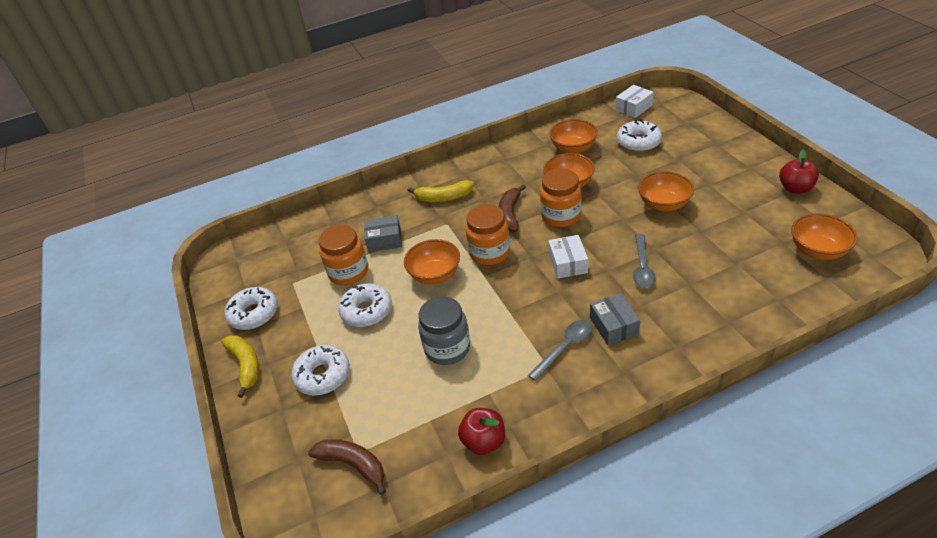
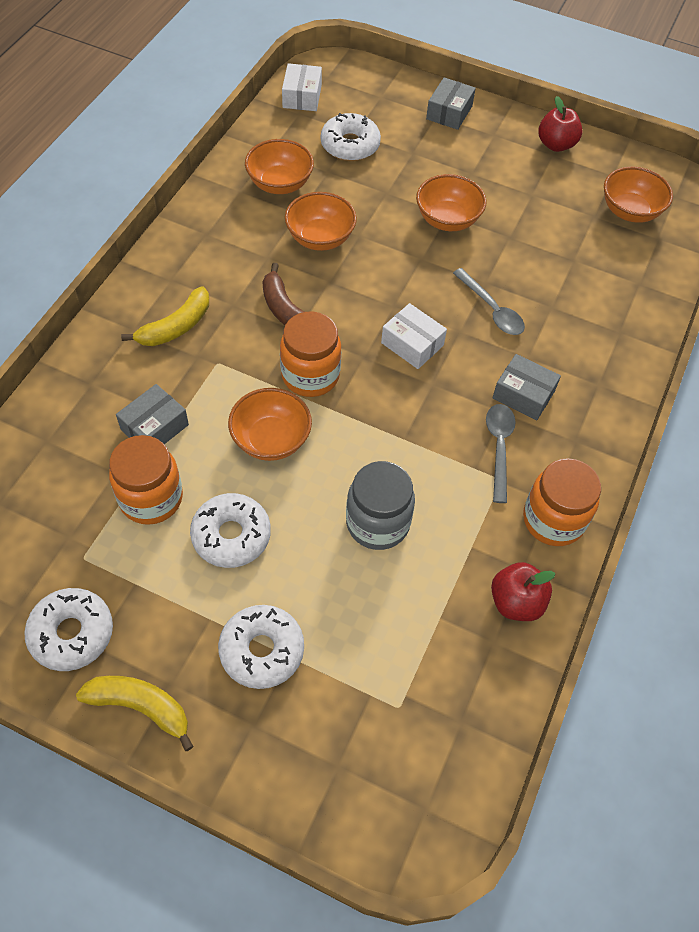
camera: 50 degrees left, 15 degrees up
(353, 465) = (408, 724): brown banana -> none
(561, 216) = (349, 286): orange jar -> orange jar (553, 520)
(728, 144) = (449, 112): none -> grey box

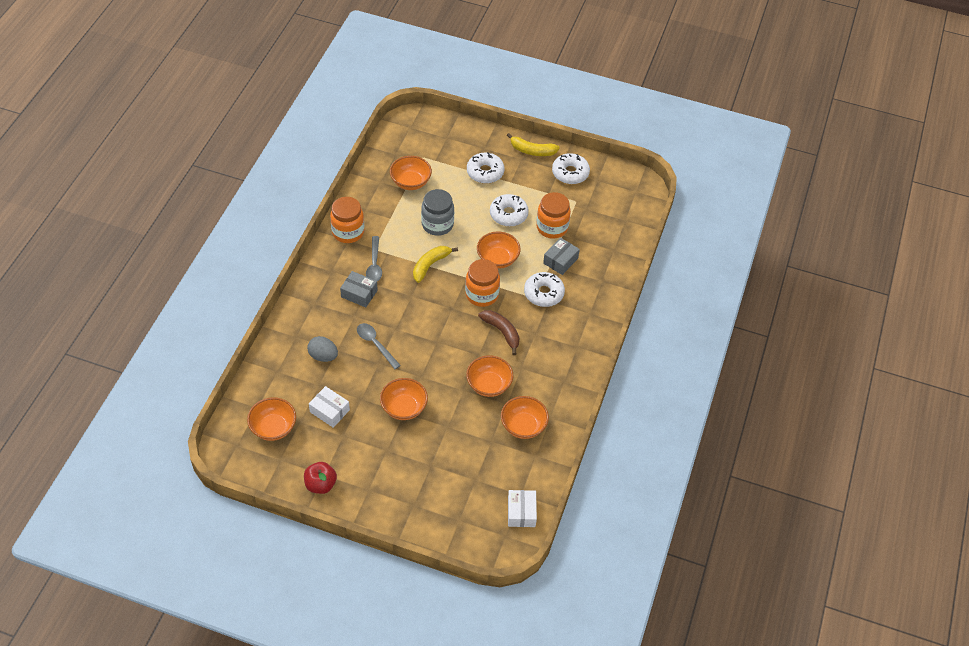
camera: 175 degrees right, 5 degrees down
(176, 327) = (565, 317): yellow banana -> yellow banana (430, 265)
(350, 145) = (478, 467): white donut -> white donut (543, 293)
(412, 344) = (424, 318): white box -> white box (329, 411)
(428, 634) = (410, 182): none -> orange bowl
(449, 112) = (403, 509): grey box -> none
(516, 602) = (369, 197): red apple -> none
(572, 299) = (323, 356): none -> grey egg

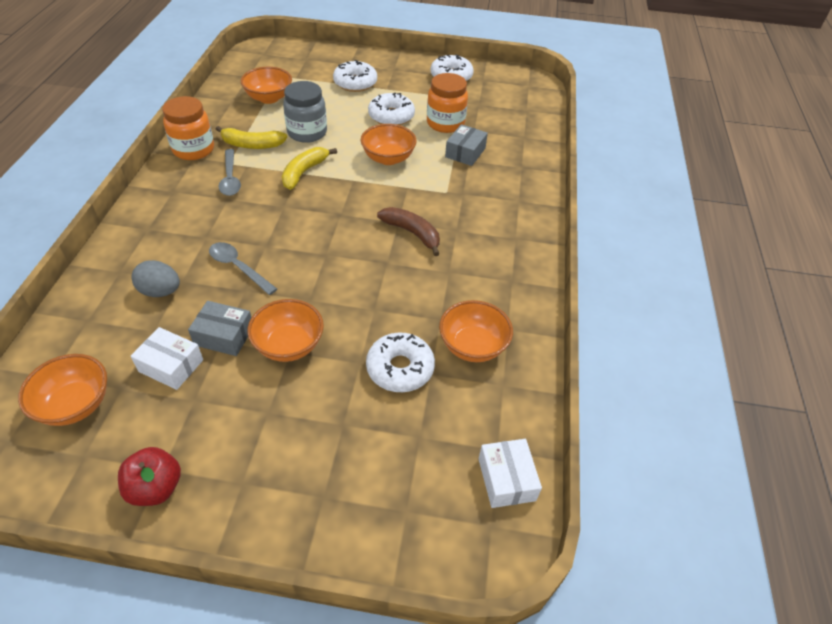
camera: 10 degrees left, 5 degrees down
(359, 294) = (211, 211): grey box -> grey box (224, 336)
(482, 294) = (376, 196): orange jar -> none
(489, 385) = (409, 298): orange bowl -> none
(532, 151) = (404, 62): yellow banana -> yellow banana (252, 145)
(543, 293) = (454, 186): white donut -> white donut (400, 368)

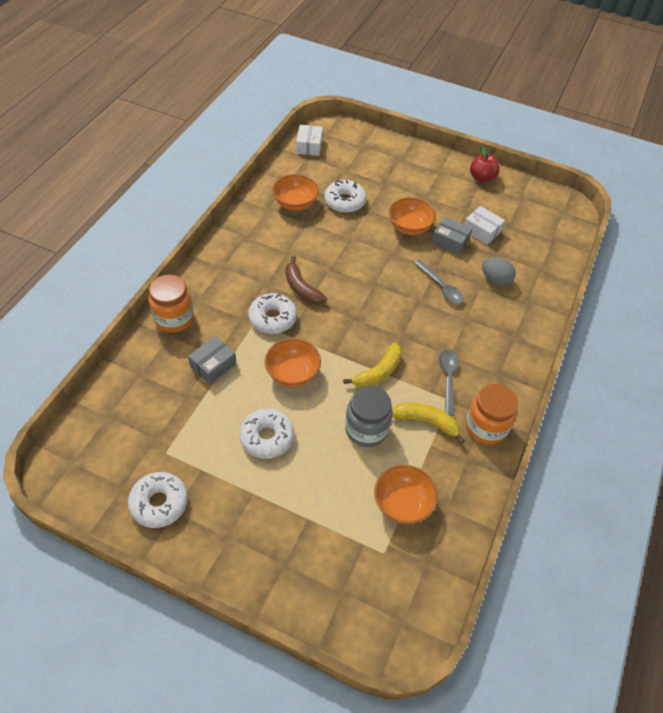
camera: 165 degrees left, 5 degrees up
(75, 404) = (533, 222): orange bowl -> none
(355, 83) = (289, 514): white donut -> white donut (272, 318)
(445, 123) = (212, 413): orange jar -> orange jar (174, 318)

